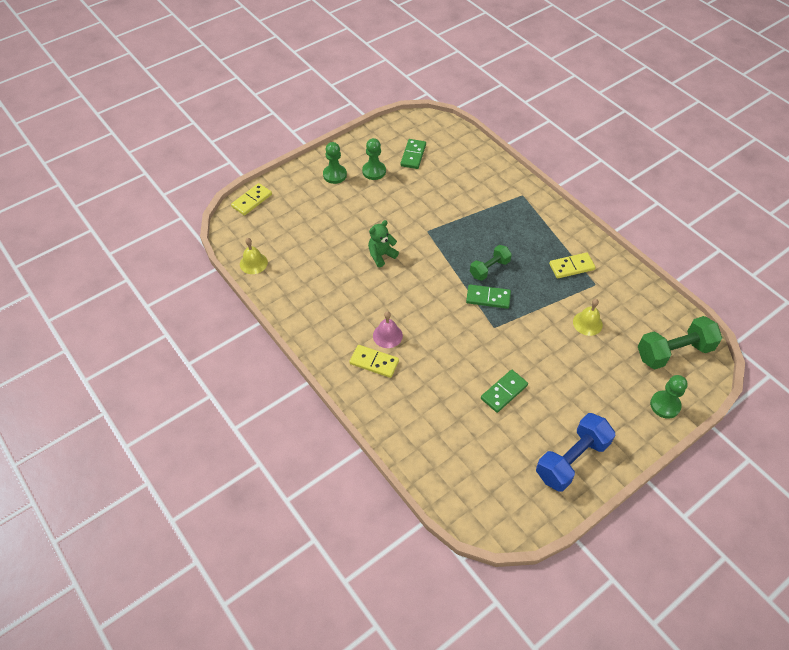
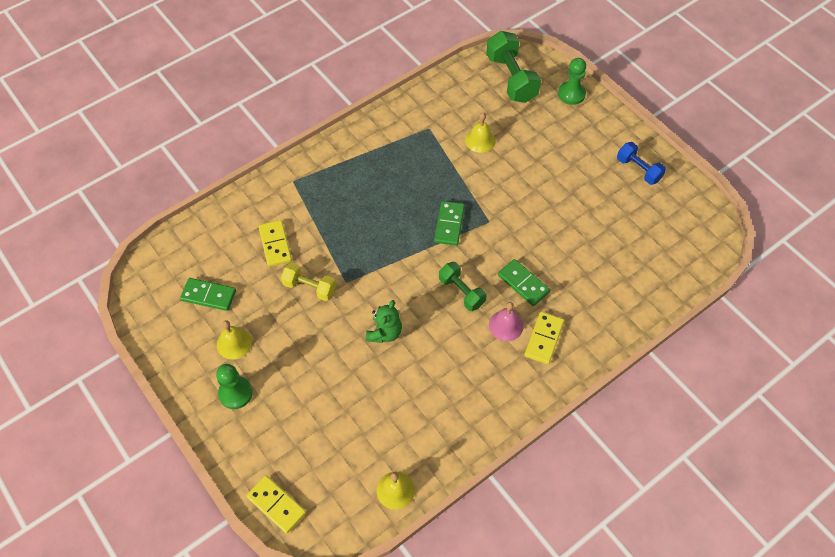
camera: 90 degrees left, 5 degrees up
(374, 171) = (234, 343): green pawn -> yellow bell
(381, 255) = (384, 333): green teddy bear -> green teddy bear turned 120 degrees counterclockwise
(421, 209) = (309, 287): none -> yellow dumbbell
(489, 269) = (407, 220): green dumbbell -> green dumbbell (461, 292)
(504, 392) = (570, 218): green domino -> green domino (523, 283)
(571, 267) = (405, 145): yellow domino -> yellow domino (275, 244)
(572, 460) = (638, 169): blue dumbbell -> blue dumbbell, size x0.61

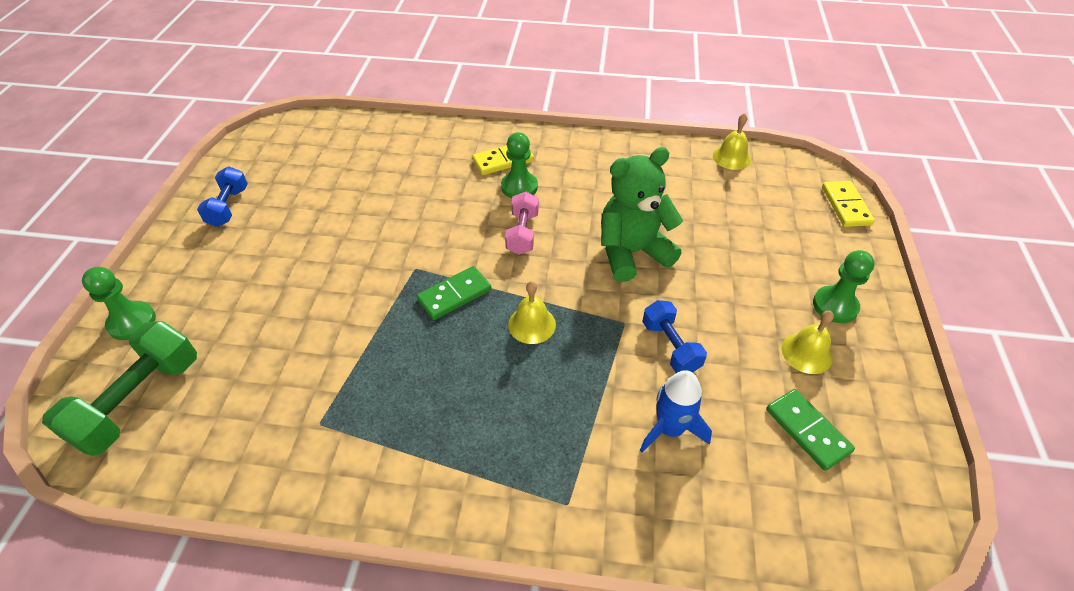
camera: 135 degrees left, 10 degrees down
(275, 244) = (670, 429): yellow domino -> blue rocket
(309, 287) = (670, 346): yellow dumbbell -> blue dumbbell
(384, 333) = (632, 253): green teddy bear -> green teddy bear, size x1.73
(461, 292) = (522, 233): green dumbbell -> pink dumbbell
(480, 140) = (295, 355): yellow bell -> yellow bell (532, 324)
(506, 325) = (519, 187): pink bell -> green pawn
(523, 283) = (462, 202): green domino -> none

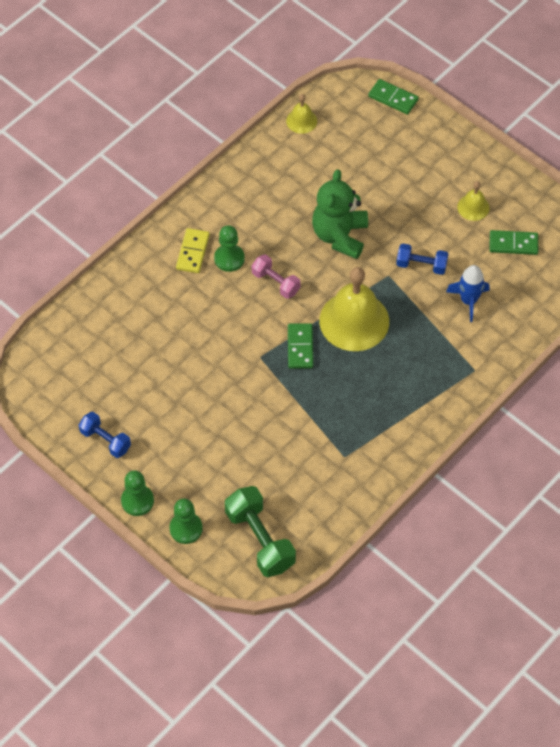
camera: 55 degrees left, 10 degrees up
(532, 324) = (354, 321): yellow bell -> yellow bell, size x2.10
(835, 306) = (456, 169): green pawn -> green pawn (137, 501)
(846, 206) = (393, 98): yellow domino -> green domino

